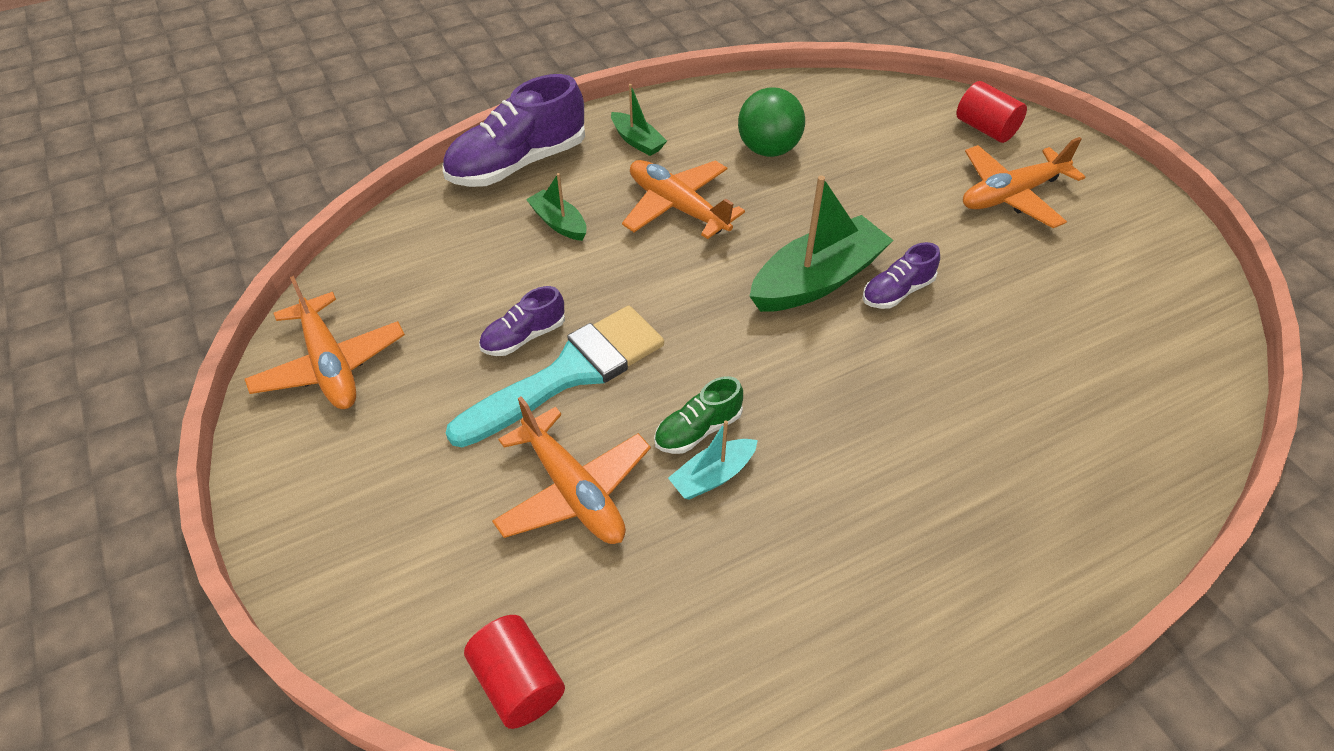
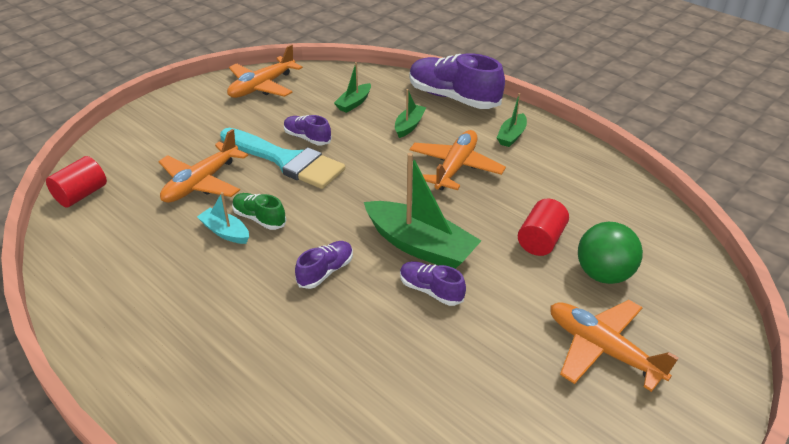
camera: 70 degrees right, 10 degrees down
(462, 264) = (354, 103): none -> green boat
(768, 149) = (550, 195): green ball -> green ball (603, 274)
(835, 379) = (325, 272): none -> purple shoe
(985, 129) = (690, 320): red cylinder -> red cylinder (541, 240)

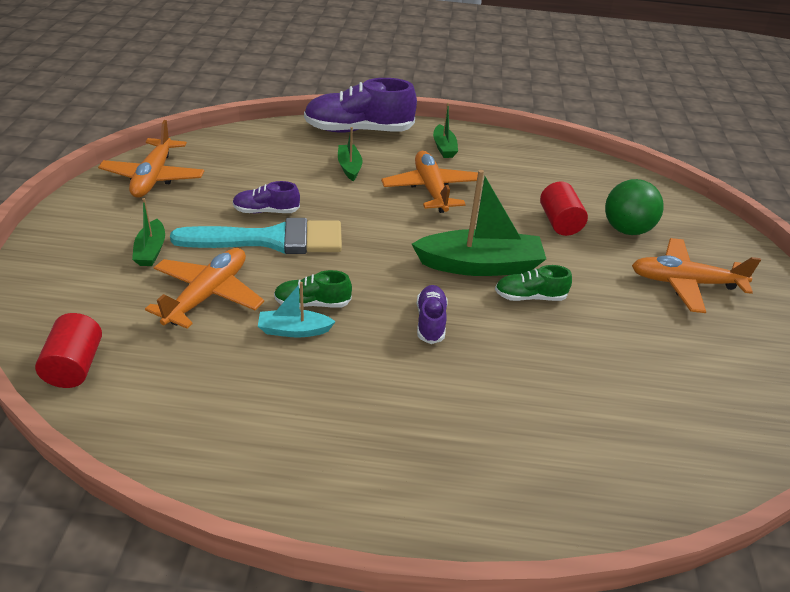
camera: 40 degrees left, 0 degrees up
(201, 183) = (207, 295): orange plane -> orange plane turned 150 degrees counterclockwise
(354, 103) = (272, 163): green boat -> green boat (151, 250)
(431, 290) = (530, 297): purple shoe -> green shoe

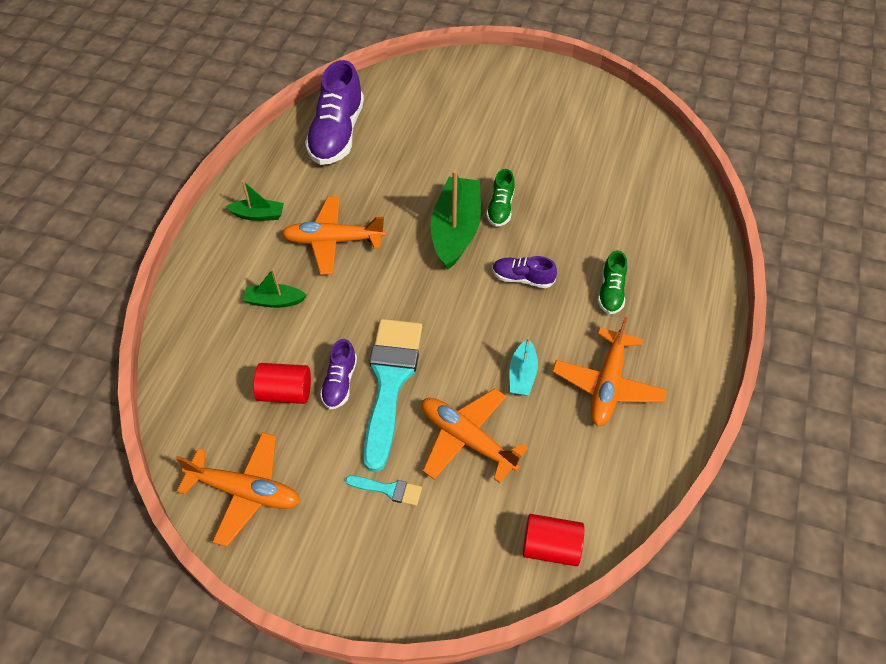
camera: 75 degrees left, 15 degrees up
(151, 250) = (388, 489): green boat -> turquoise brush
(312, 303) = (489, 357): green shoe -> green shoe (611, 292)
(359, 130) = (199, 282): purple shoe -> purple shoe (337, 134)
(559, 222) = (405, 162): red cylinder -> red cylinder (285, 392)
(626, 229) = (424, 123): green ball -> none
(685, 283) = (497, 112): orange plane -> orange plane (607, 385)

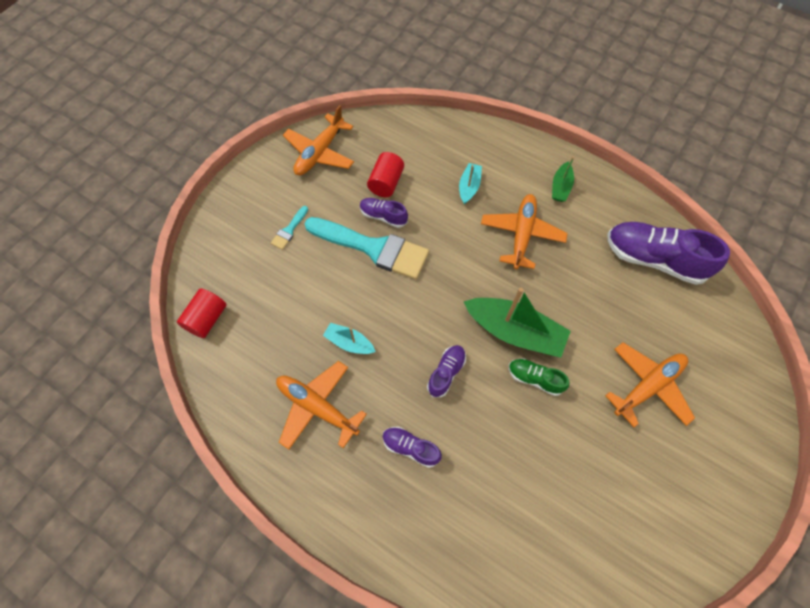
camera: 105 degrees right, 10 degrees up
(275, 301) = (469, 187): green boat -> turquoise boat
(467, 439) = (308, 287): orange plane -> orange plane (647, 386)
(611, 292) = (411, 448): green shoe -> purple shoe

